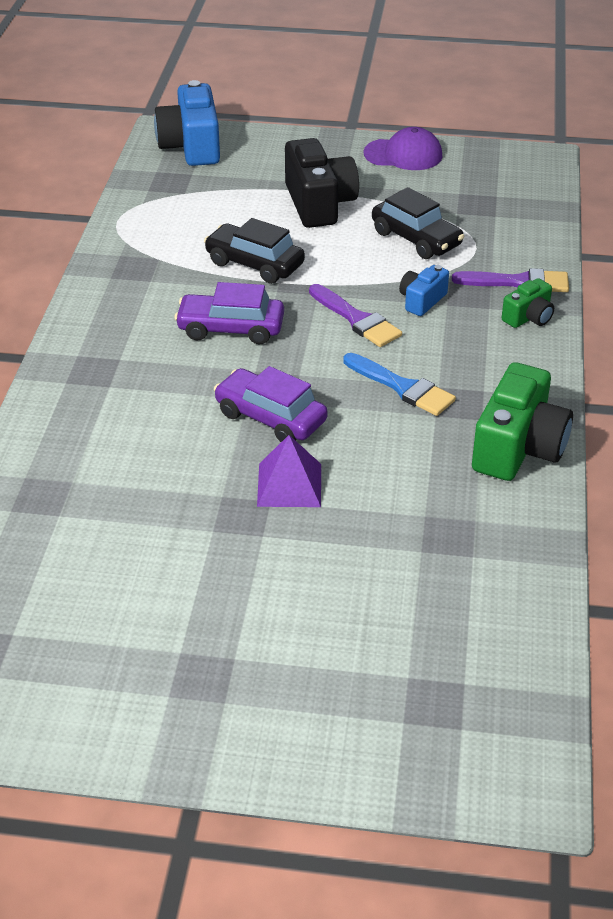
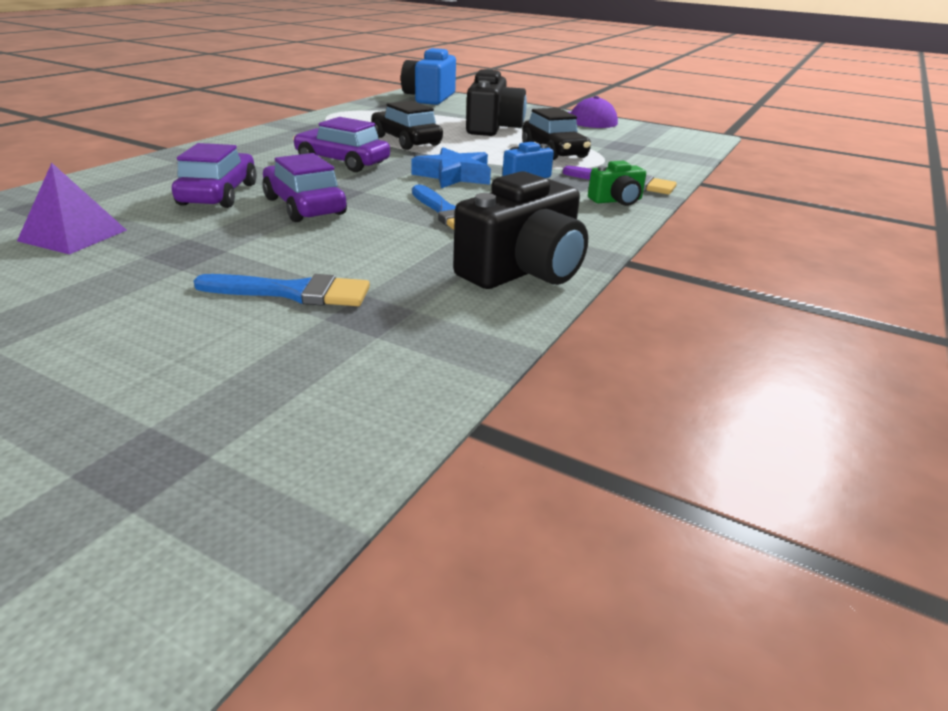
camera: 20 degrees right, 10 degrees down
(174, 424) = (218, 194): none -> purple car
(289, 484) = (259, 244): purple pyramid -> purple pyramid (73, 235)
(357, 319) = (454, 175): purple brush -> blue star
(374, 532) = (294, 292): none -> blue brush
(518, 448) = (523, 271): green camera -> black camera

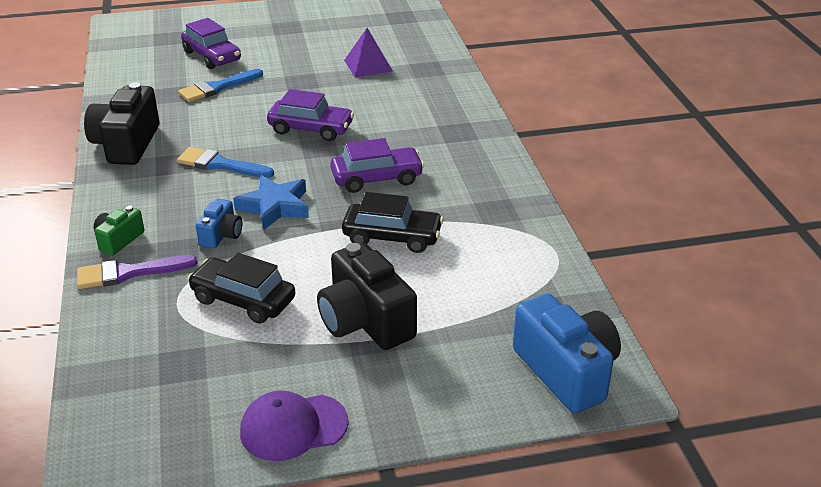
camera: 140 degrees right, 5 degrees up
(218, 194) = (374, 113): purple car -> purple car (212, 56)

